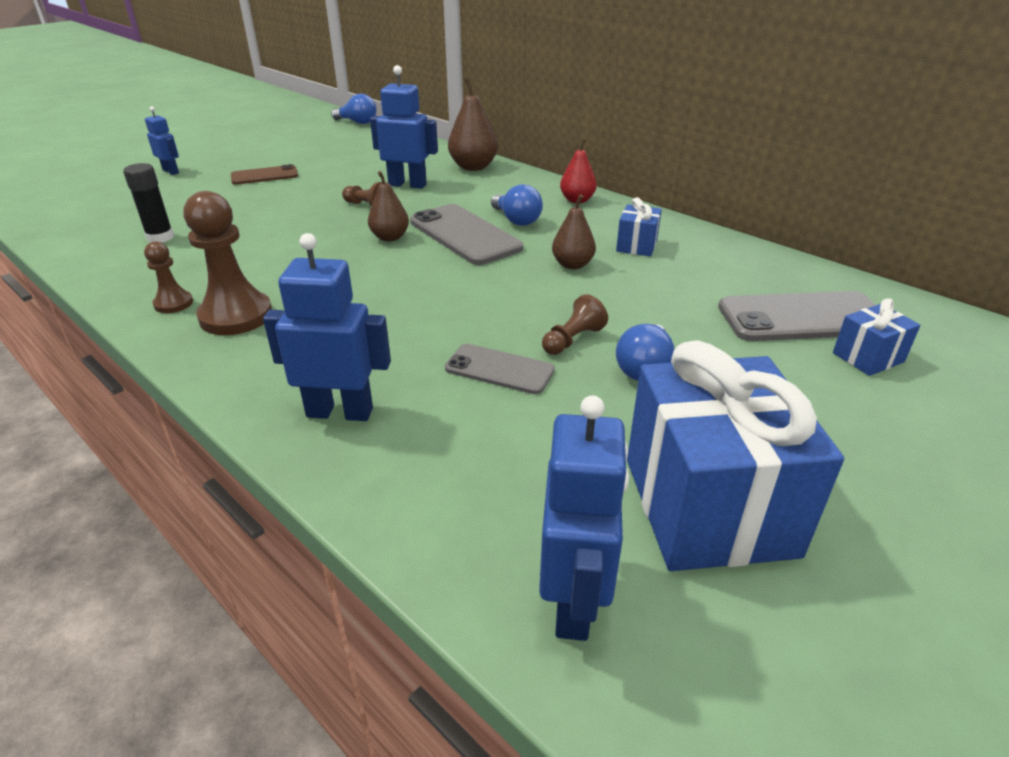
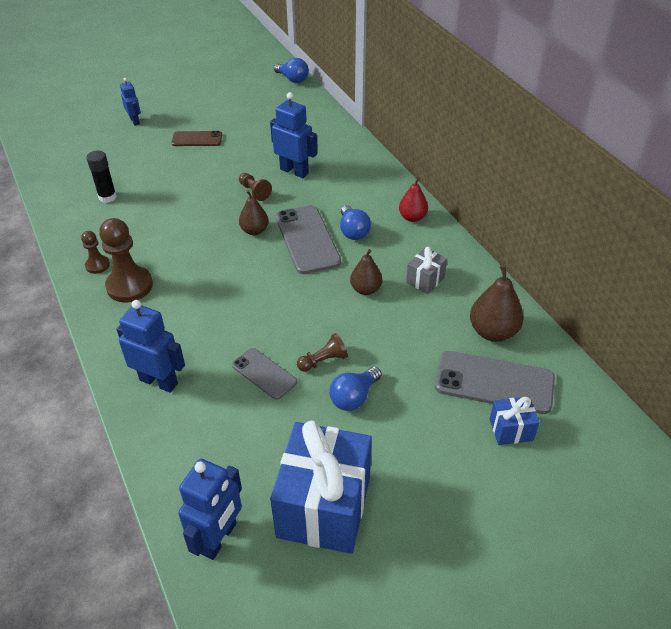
camera: 20 degrees right, 10 degrees up
(473, 167) = (355, 158): brown pear -> brown pear (493, 332)
(636, 245) = (425, 280): blue gift -> grey gift

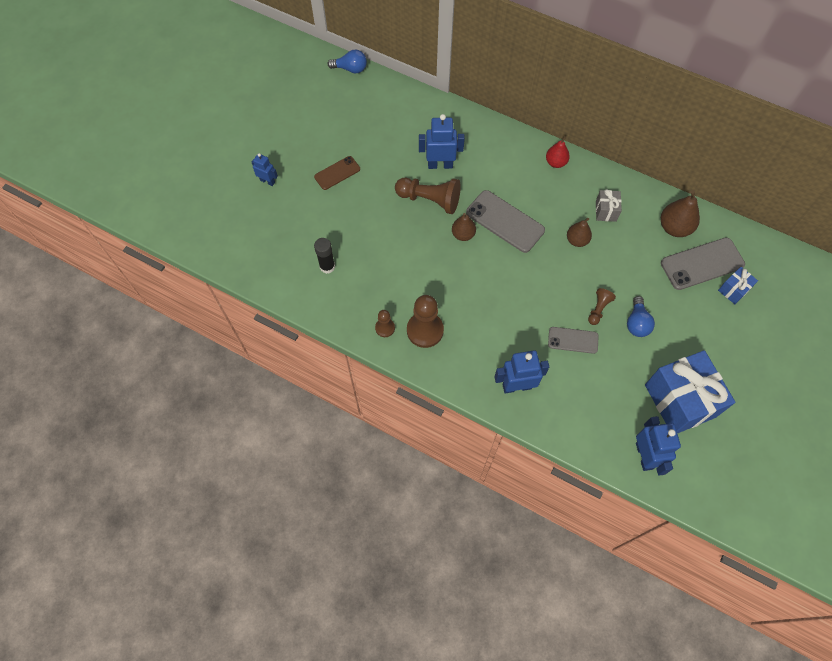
camera: 35 degrees left, 20 degrees up
(254, 191) = (430, 200): brown pawn -> brown pawn, size x1.87
(353, 231) = (528, 197): blue light bulb -> none

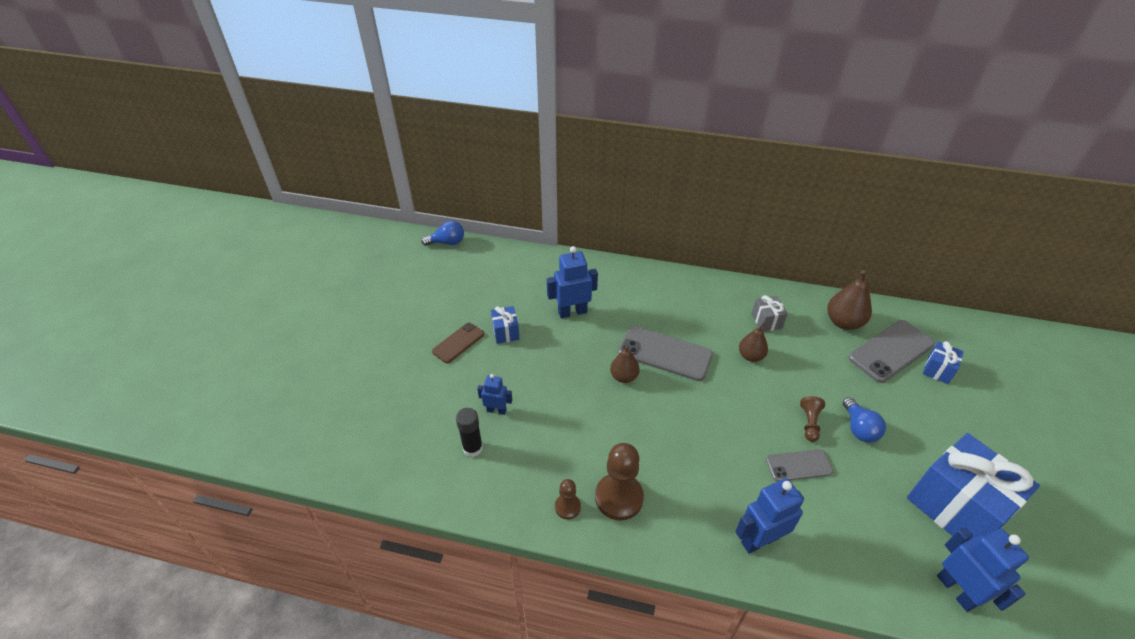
camera: 15 degrees left, 20 degrees down
(267, 181) = (376, 368): blue robot -> blue robot (496, 410)
(378, 172) = (505, 332): none -> blue gift
(430, 200) = (573, 349): brown pawn -> none
(555, 162) = (693, 286): red pear -> none

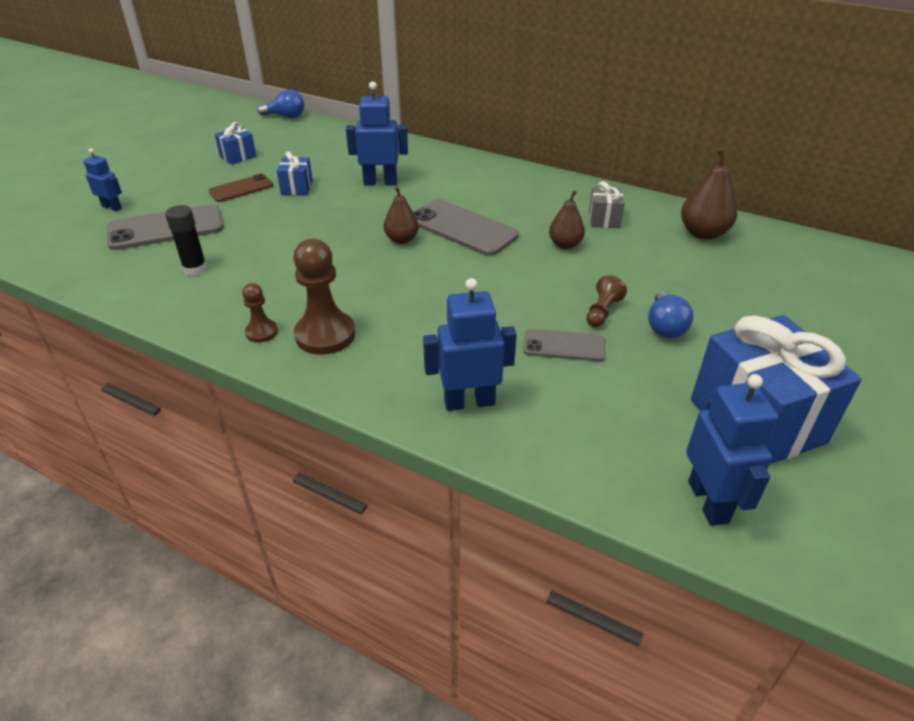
camera: 15 degrees right, 5 degrees down
(496, 410) = (242, 244): blue robot -> blue robot (112, 207)
(891, 351) = (751, 266): grey phone -> grey phone (166, 228)
(937, 370) = (807, 292): blue gift -> blue gift (238, 156)

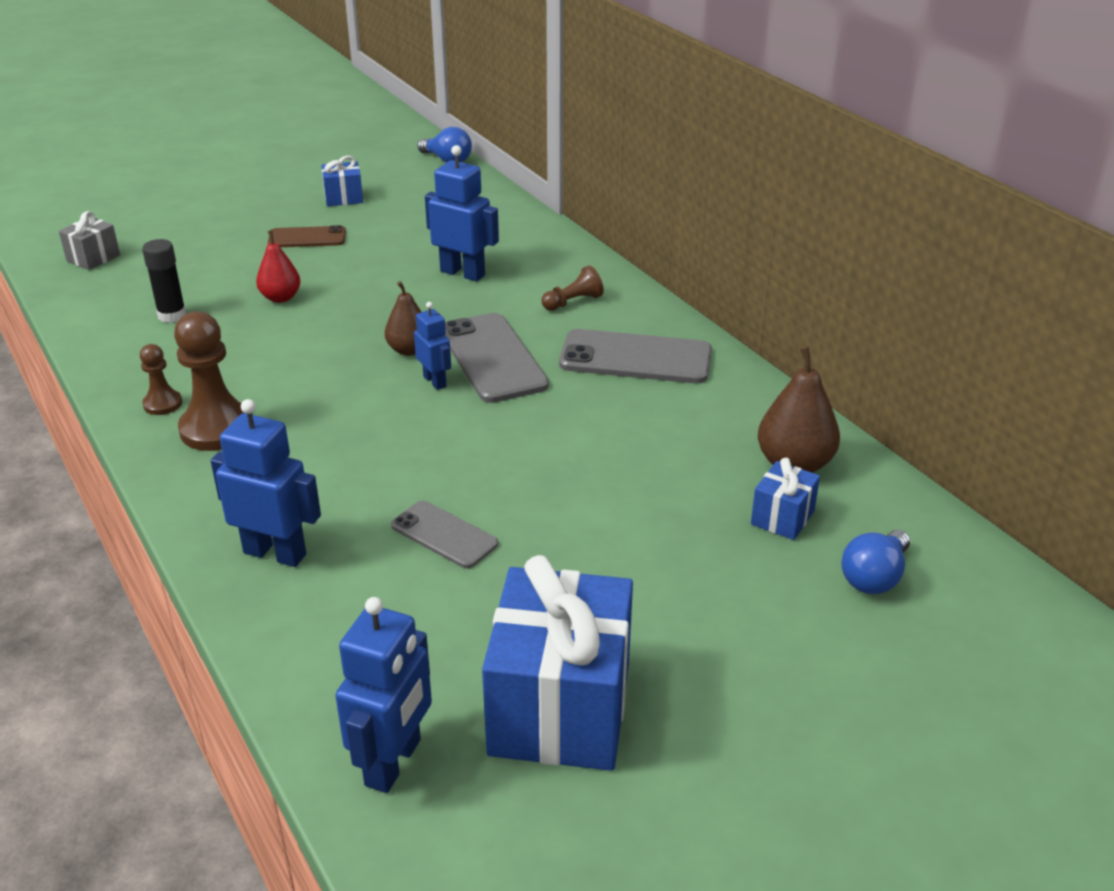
camera: 30 degrees right, 5 degrees down
(112, 207) = (165, 223): blue robot -> blue robot (435, 381)
(166, 228) = (190, 262): grey phone -> grey phone (635, 358)
(268, 233) = (281, 298): none -> red pear
(297, 188) = (365, 253): blue gift -> blue gift (782, 517)
(565, 245) = (591, 418): brown pear -> none
(602, 312) = (536, 514): brown pawn -> brown pawn (573, 302)
(604, 219) = (681, 403): grey gift -> grey gift (93, 258)
(665, 326) = (590, 559): blue light bulb -> blue light bulb (874, 577)

